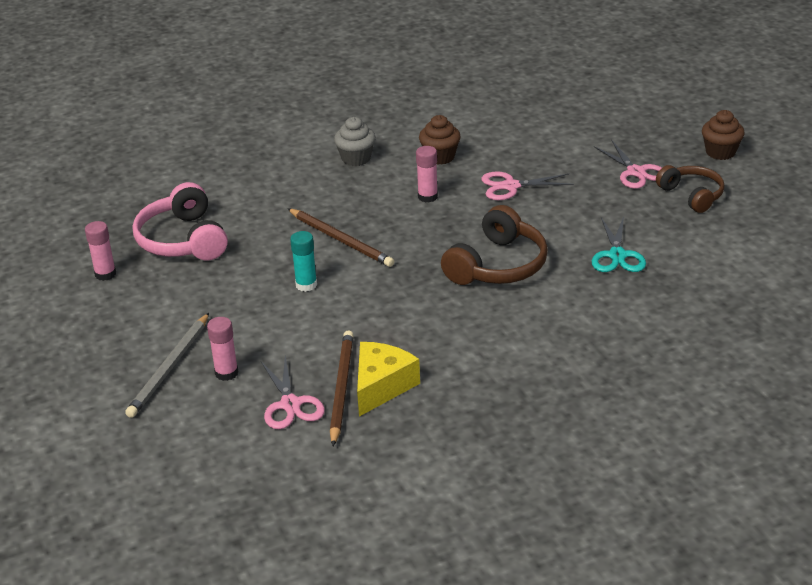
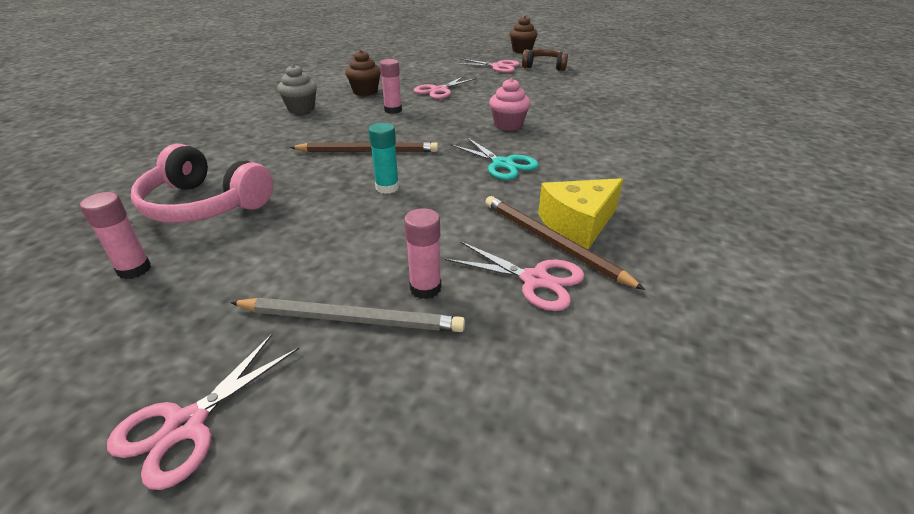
camera: 45 degrees left, 0 degrees up
(55, 376) = (186, 425): none -> pink scissors
(169, 368) = (351, 319): grey pencil -> grey pencil turned 60 degrees counterclockwise
(381, 386) = (578, 224): yellow cheese -> yellow cheese turned 105 degrees counterclockwise
(497, 265) = (508, 125): brown headphones -> pink cupcake
(617, 255) = (564, 98): turquoise scissors -> turquoise scissors (502, 164)

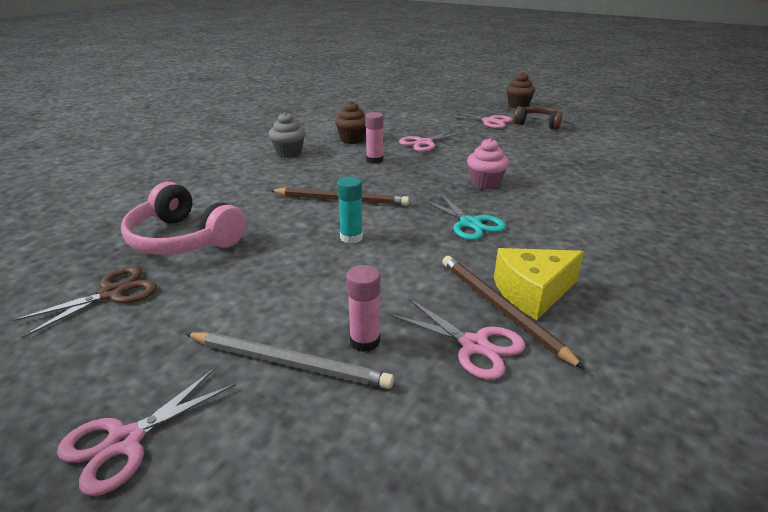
camera: 10 degrees right, 5 degrees down
(134, 269) = (112, 293): pink glue stick -> brown scissors

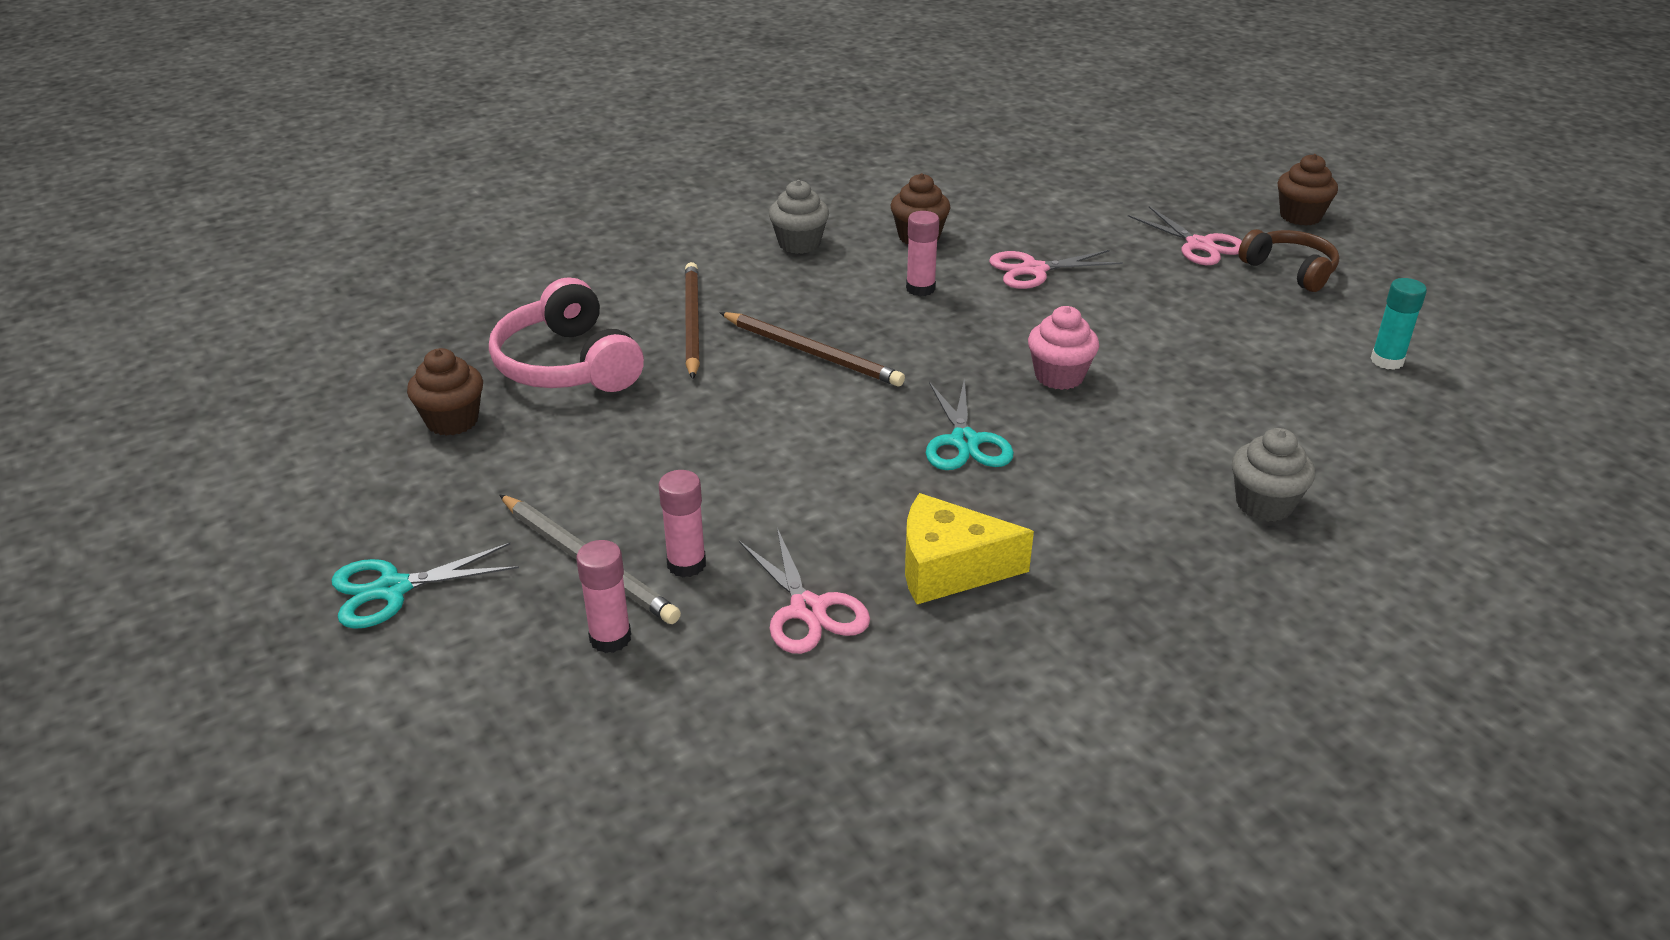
camera: 25 degrees right, 5 degrees up
(112, 293) = (452, 421): brown scissors -> brown cupcake
(125, 441) = (393, 589): pink scissors -> turquoise scissors
(350, 416) = (610, 638): none -> pink glue stick
(351, 237) = (778, 419): turquoise glue stick -> turquoise glue stick (1387, 361)
(500, 309) = (884, 576): brown pencil -> brown pencil (692, 322)
(646, 216) = (1264, 504): none -> grey cupcake

